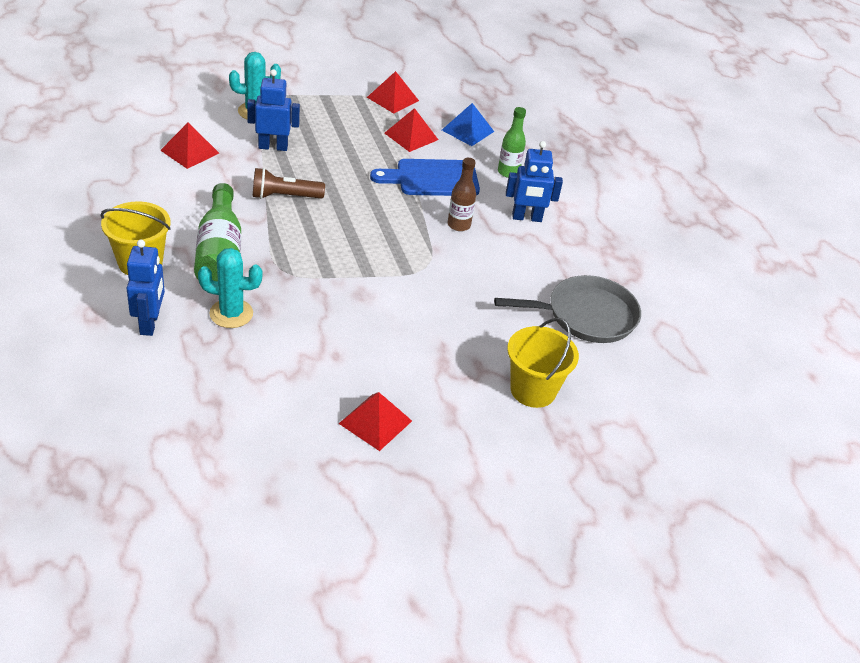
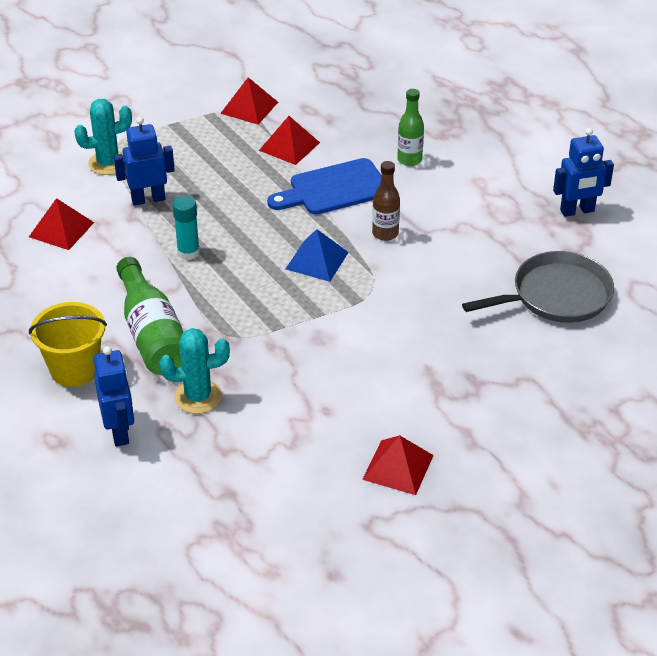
camera: 10 degrees left, 0 degrees up
(284, 196) = (188, 252): brown flashlight -> turquoise glue stick
(468, 130) = (346, 123): blue pyramid -> blue pyramid (317, 260)
(527, 218) = (451, 206): blue robot -> blue robot (577, 211)
(533, 390) = (537, 389): yellow bucket -> none

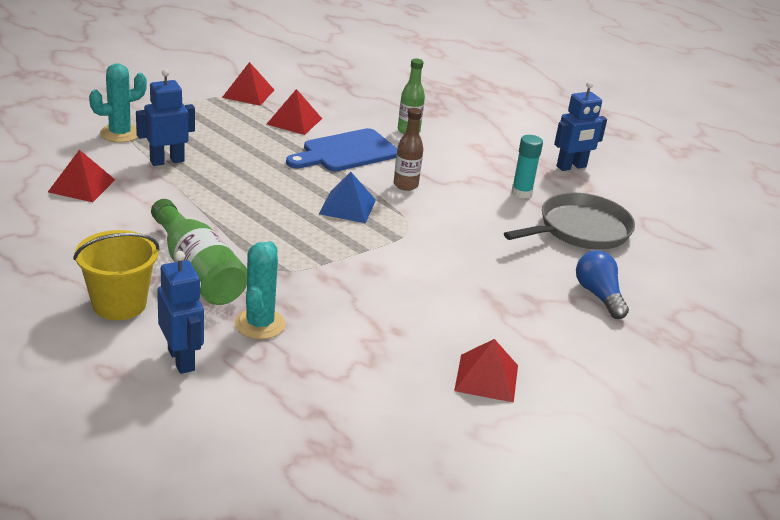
camera: 15 degrees left, 10 degrees down
(188, 252) = (218, 202): turquoise glue stick -> turquoise glue stick (521, 193)
(198, 397) = (259, 324): turquoise cactus -> turquoise cactus turned 60 degrees counterclockwise
(545, 379) = (598, 295): none -> blue light bulb

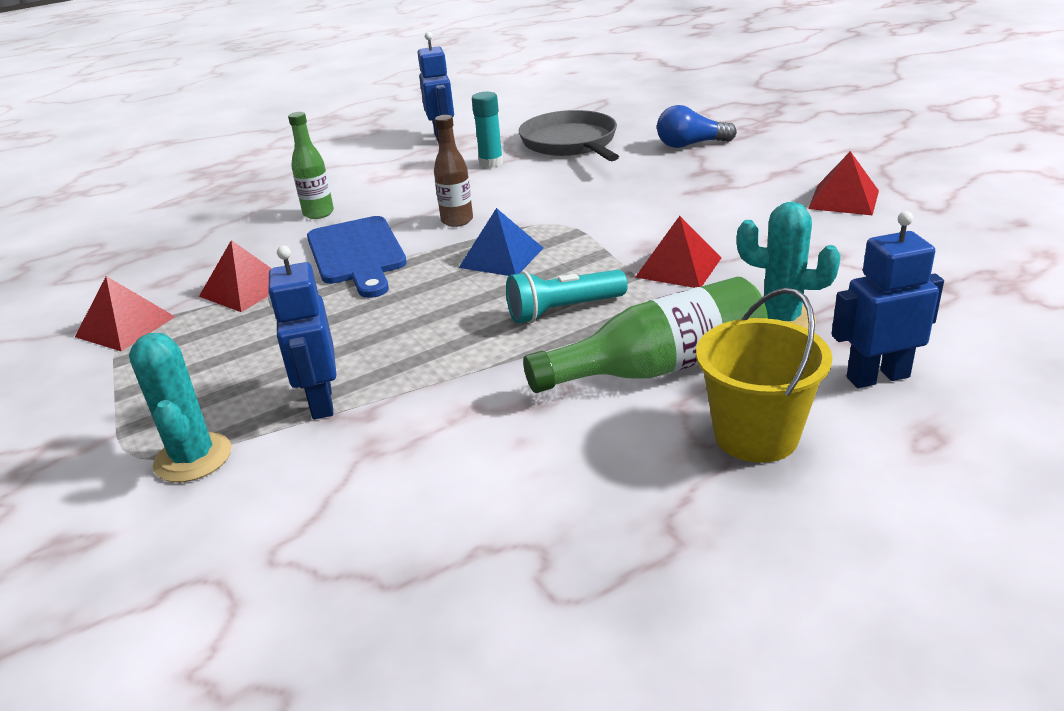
camera: 70 degrees left, 0 degrees up
(82, 185) = (376, 495): red pyramid -> red pyramid (678, 267)
(271, 234) = (563, 310): none -> turquoise flashlight

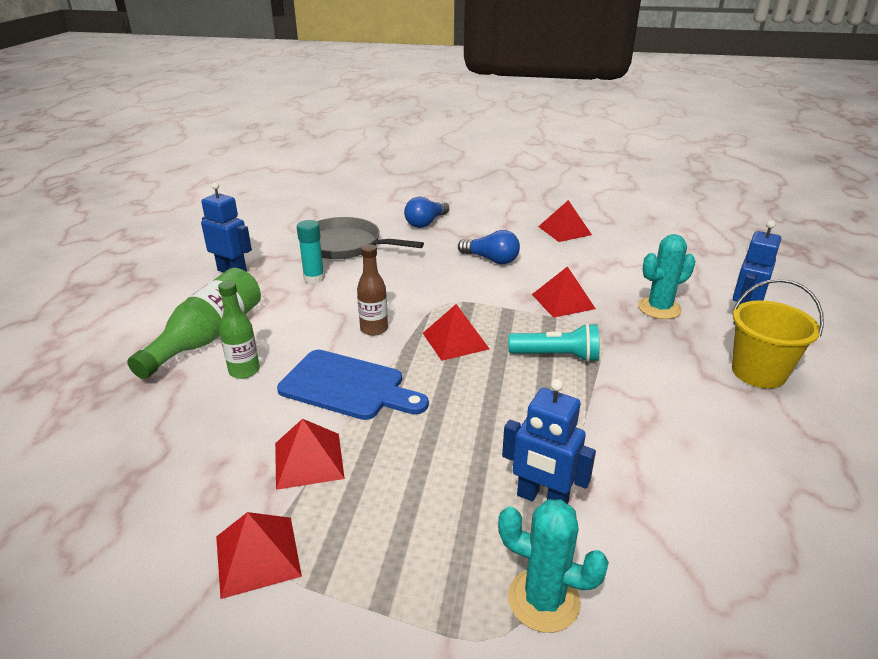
camera: 50 degrees left, 0 degrees up
(501, 257) = (455, 340): blue pyramid -> red pyramid
(563, 310) = (557, 356): turquoise flashlight -> turquoise flashlight turned 105 degrees counterclockwise
(659, 367) = (661, 362): green bottle -> green bottle (208, 337)
(686, 201) = (491, 260): none -> blue light bulb

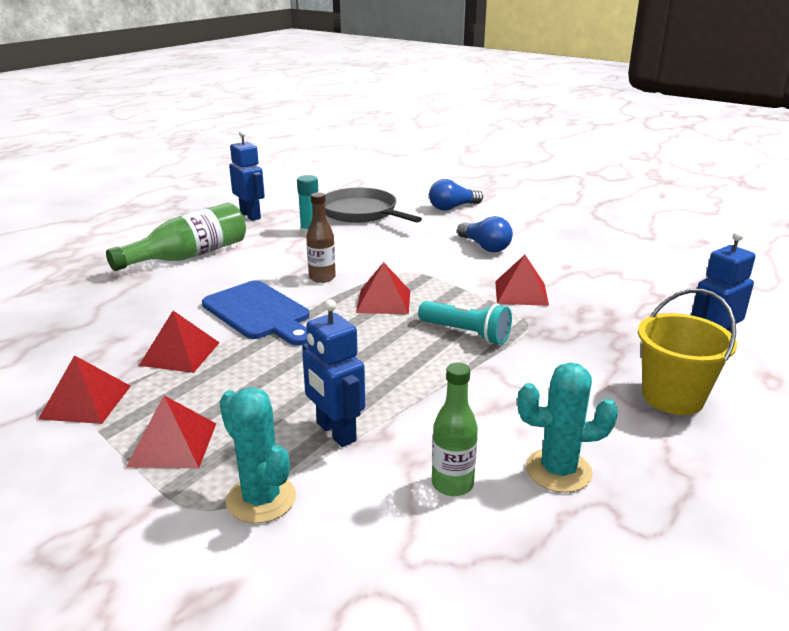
camera: 25 degrees right, 5 degrees down
(244, 371) = (192, 284): green bottle -> green bottle (452, 484)
(564, 230) = (588, 236): red pyramid -> red pyramid (173, 444)
(659, 308) = (620, 319): turquoise cactus -> turquoise cactus (558, 471)

